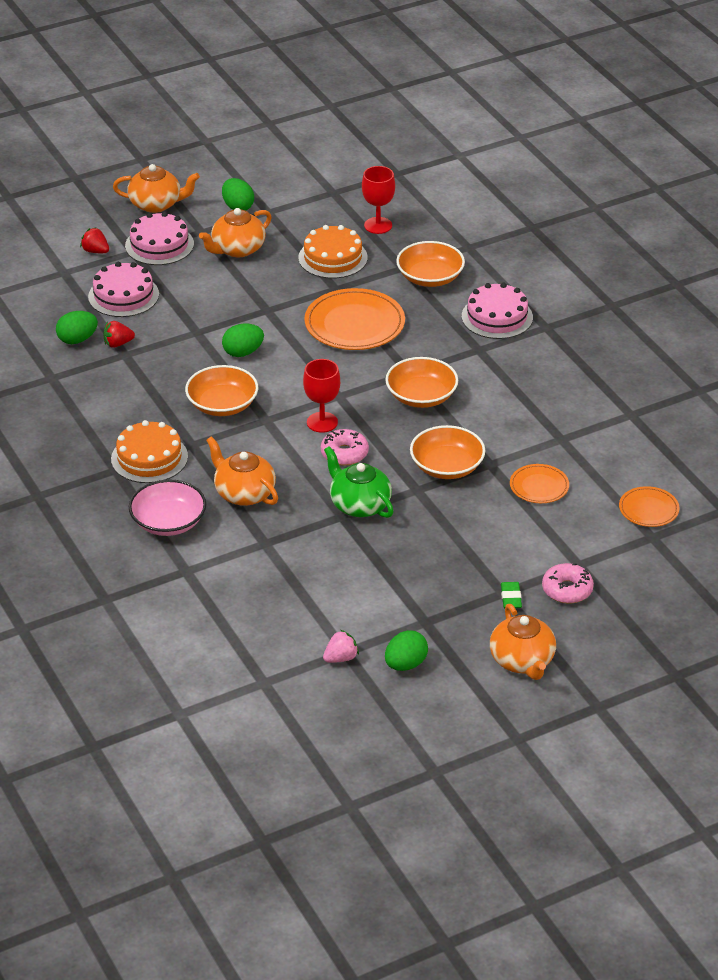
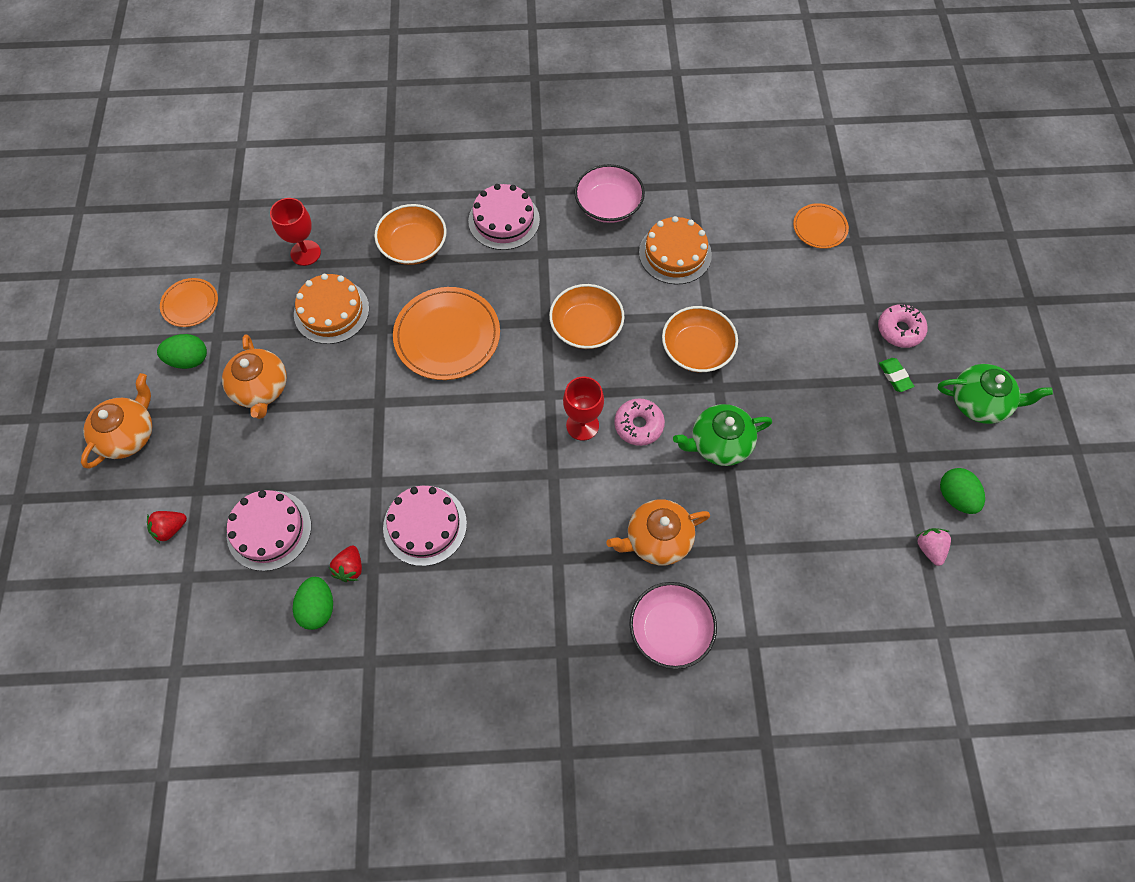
camera: 65 degrees left, 25 degrees up
(149, 458) = (559, 609): orange cake -> orange cake (675, 253)
(159, 245) = (203, 460): pink cake -> pink cake (425, 525)
(222, 404) = (508, 504): orange bowl -> none
(243, 352) = (435, 452): green egg -> none
(511, 598) = (895, 376): green eraser -> green eraser turned 45 degrees clockwise
(522, 661) = (979, 402): orange teapot -> green teapot
(539, 486) = (756, 291): orange plate -> orange plate (190, 304)
(564, 371) = (608, 205): none -> pink bowl

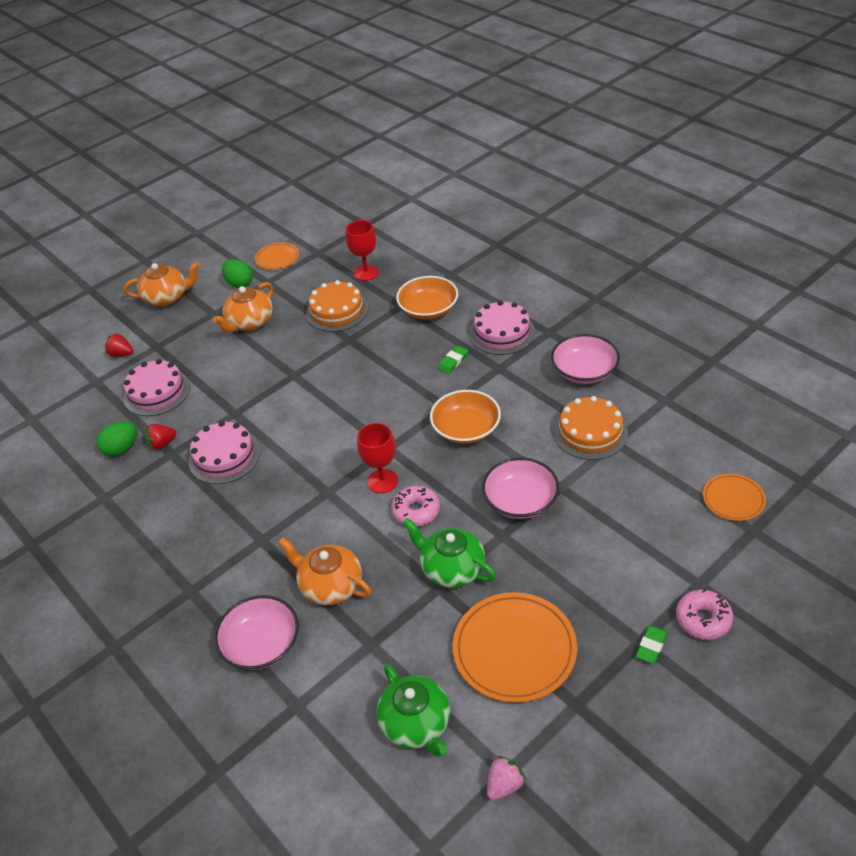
camera: 55 degrees right, 20 degrees down
(447, 336) = (378, 370): orange plate -> orange plate (514, 649)
(499, 277) = (453, 361): none -> green eraser
(697, 349) = (520, 500): orange bowl -> pink bowl
(955, 497) = (579, 773): green egg -> none
(979, 402) = (702, 731): green teapot -> green teapot (416, 724)

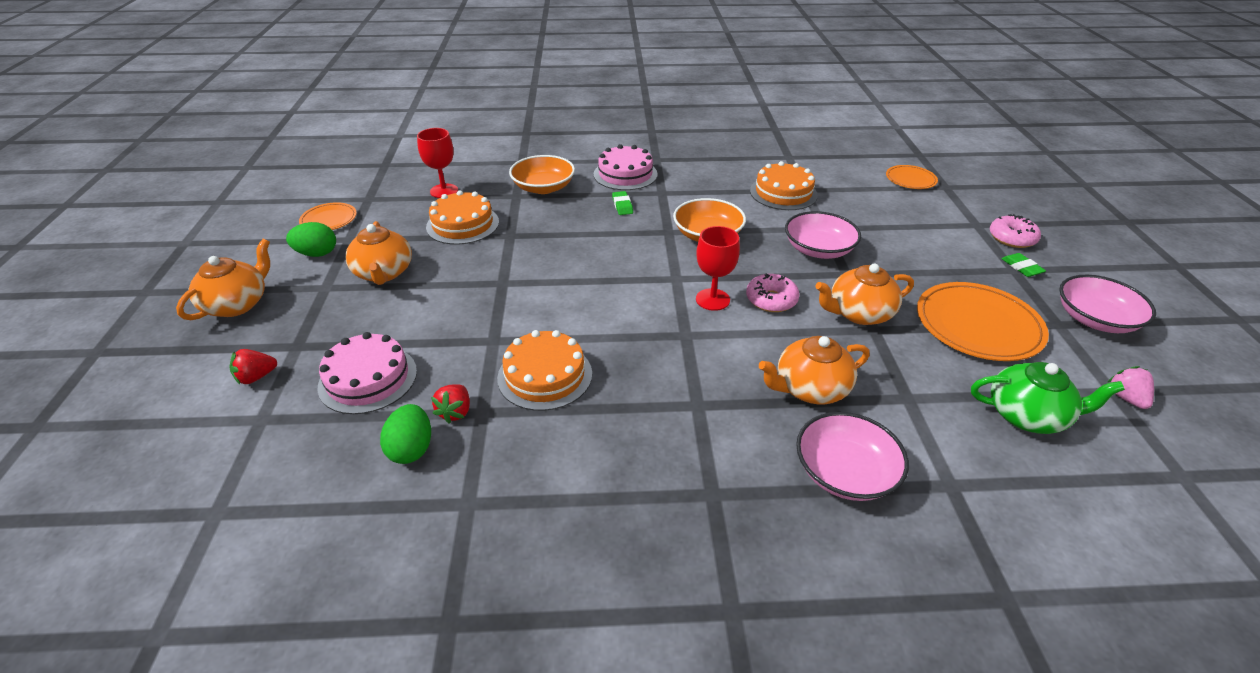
camera: 55 degrees left, 5 degrees down
(224, 456) = (545, 375): pink cake -> orange cake
(452, 569) = (859, 313): green teapot -> orange teapot
(584, 371) = (718, 167): pink bowl -> pink bowl (1095, 319)

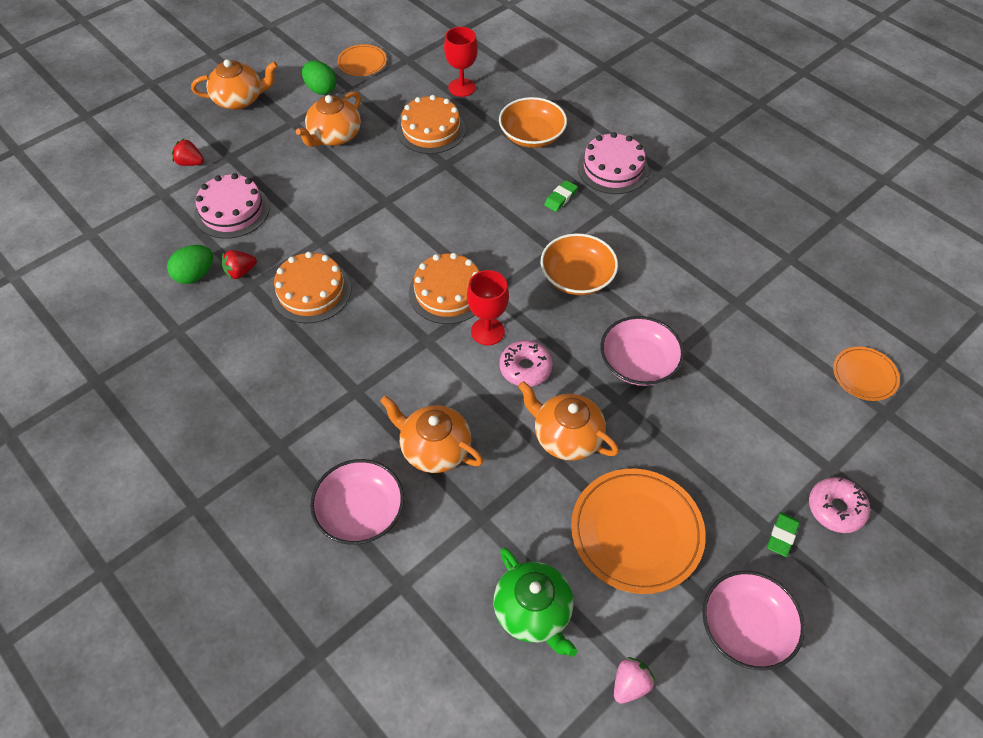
camera: 50 degrees right, 15 degrees up
(783, 193) = (711, 290): orange cake -> orange cake (448, 292)

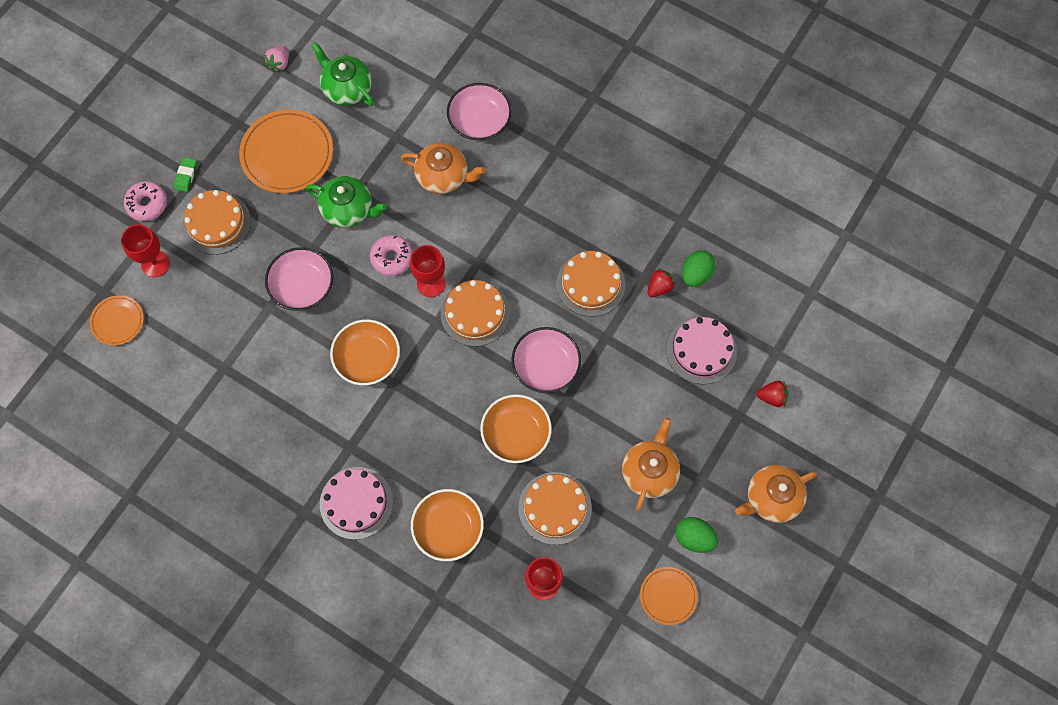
camera: 165 degrees right, 15 degrees up
(445, 186) = (516, 434): none -> orange bowl
(560, 198) = (400, 448): green eraser -> none
(566, 437) = (348, 209): orange teapot -> green teapot
(740, 461) = (217, 223): none -> orange cake
(746, 628) = (210, 112): pink bowl -> pink bowl (546, 366)
(821, 429) = (155, 264): none -> red goblet

